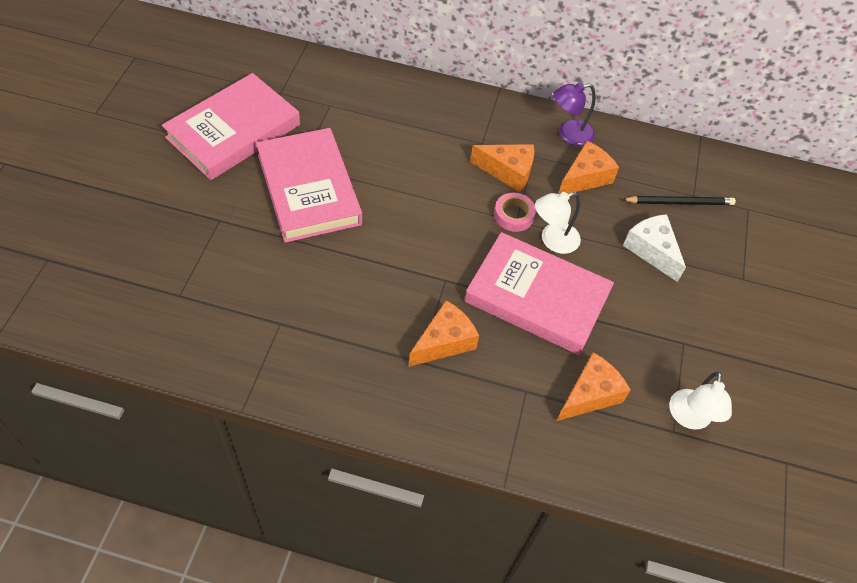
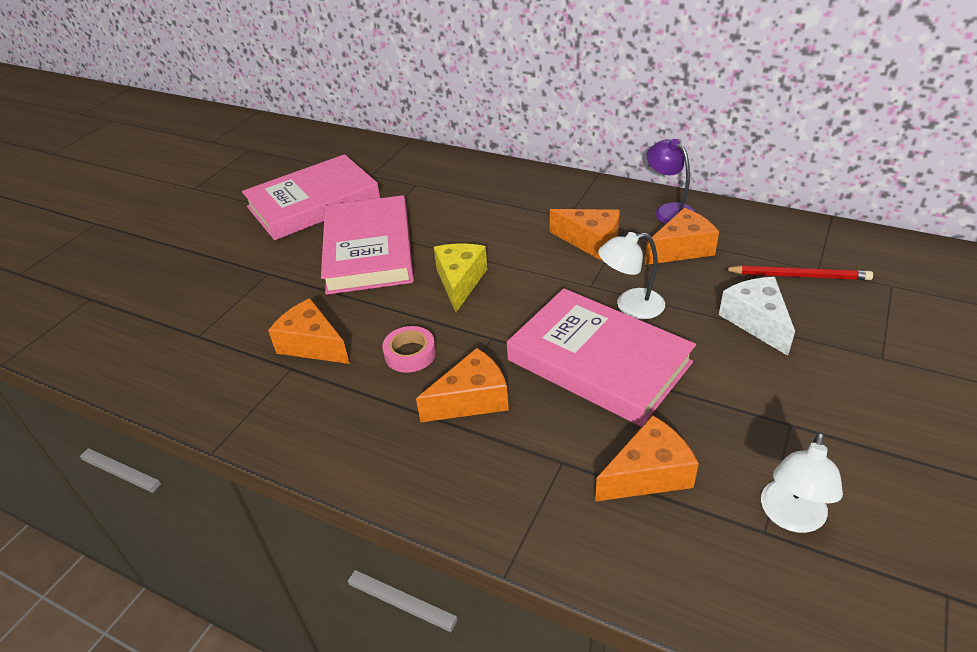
camera: 20 degrees right, 15 degrees down
(291, 297) = (312, 344): none -> orange cheese
(404, 222) = (460, 282): none -> yellow cheese
(513, 215) = (588, 280): pink tape -> pink tape (410, 354)
(569, 134) = (669, 211): purple lamp -> purple lamp turned 60 degrees clockwise
(679, 202) = (798, 276): black pencil -> red pencil

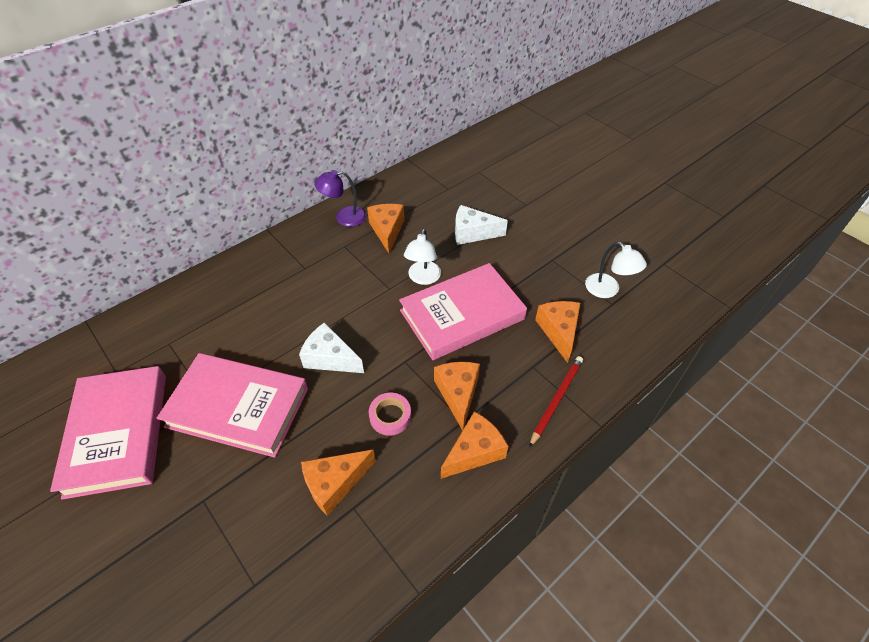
camera: 70 degrees left, 10 degrees up
(460, 282) = (330, 358): yellow cheese -> white cheese
(590, 242) = (344, 268): orange cheese -> orange cheese (474, 452)
(798, 276) = (447, 198): red pencil -> red pencil (556, 400)

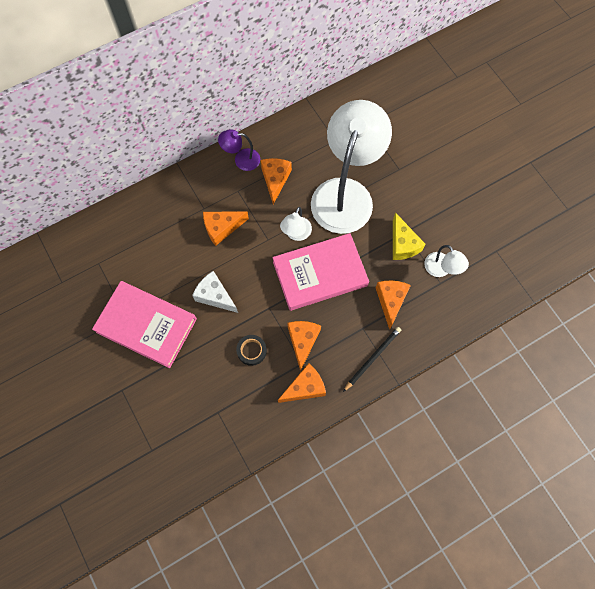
camera: 10 degrees right, 20 degrees up
(117, 433) = (65, 331): pink book -> none
(335, 483) = (207, 393): orange cheese -> orange cheese (222, 228)
(390, 416) = (251, 351): pink tape -> black tape
(472, 233) = (346, 193): white cheese -> white lamp
(553, 271) = (402, 244): none -> yellow cheese
(556, 400) = (372, 358): red pencil -> black pencil

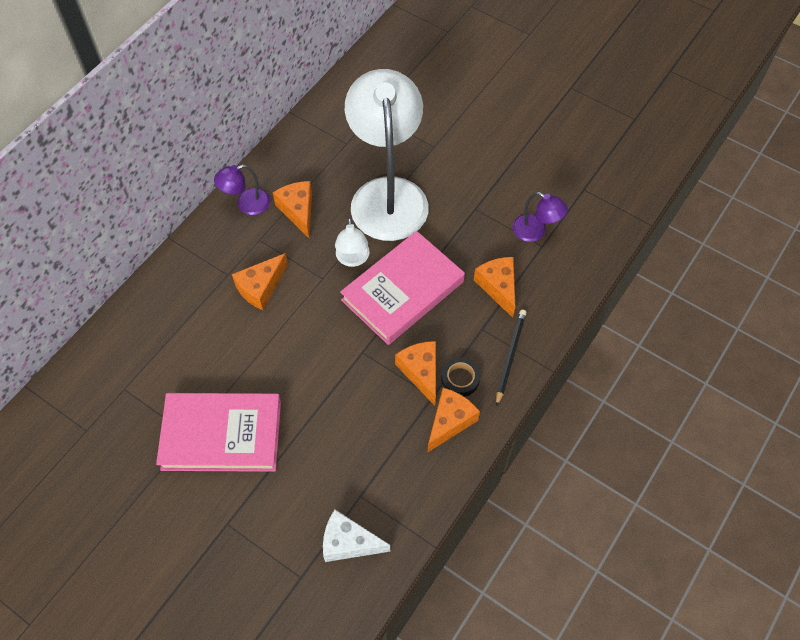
camera: 25 degrees left, 10 degrees down
(215, 296) = (290, 365): white cheese -> white cheese (348, 542)
(251, 351) = (366, 408): black tape -> black tape (460, 379)
(402, 244) = (479, 222): yellow cheese -> none
(441, 269) = (535, 231): white lamp -> purple lamp

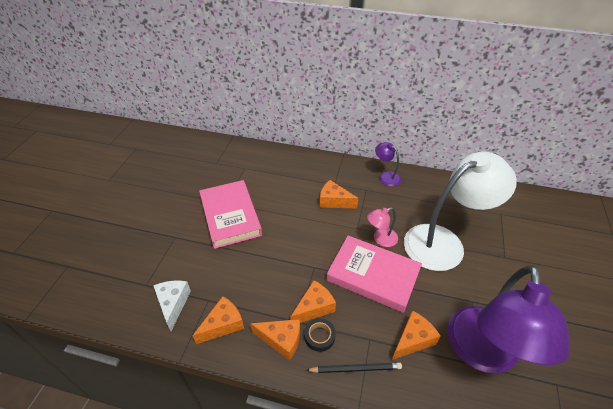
camera: 70 degrees right, 15 degrees down
(298, 211) = (398, 201): orange cheese -> orange cheese (223, 325)
(352, 259) = (380, 239): white lamp -> pink lamp
(535, 231) = (483, 354): purple lamp -> purple lamp, size x2.36

